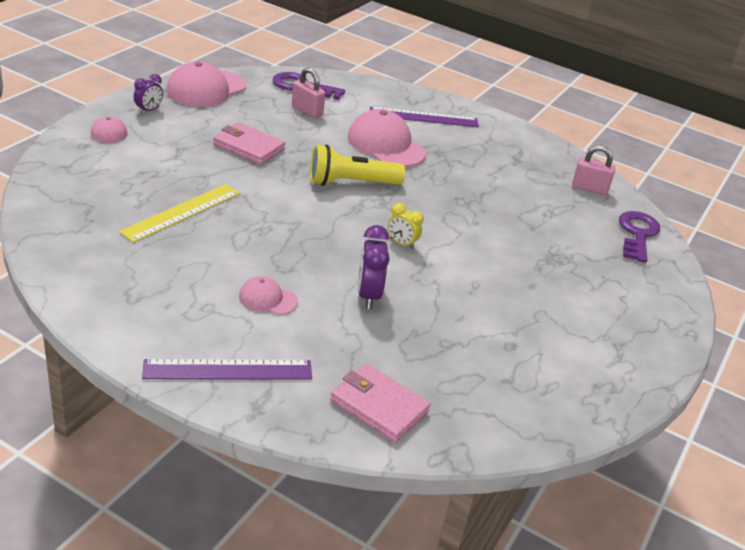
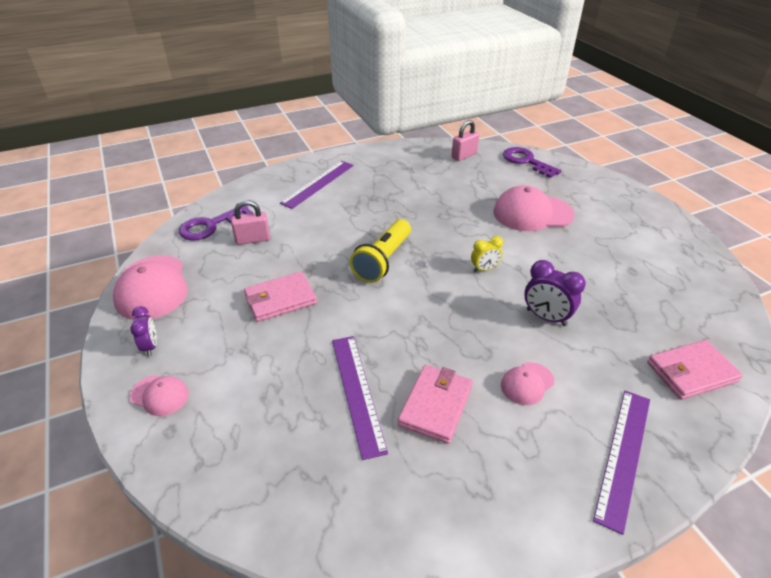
camera: 50 degrees left, 5 degrees up
(182, 212) = (357, 392): yellow ruler -> purple ruler
(200, 254) = (435, 405): none -> pink wallet
(386, 145) = (342, 219): pink cap -> pink cap (532, 213)

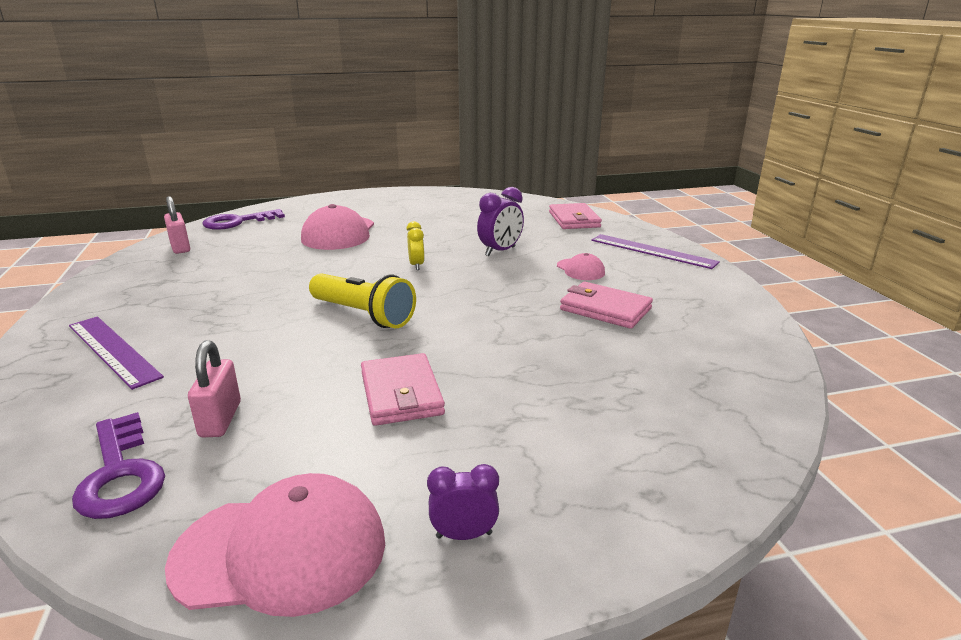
camera: 80 degrees left, 15 degrees down
(160, 395) = (583, 512): pink cap -> none
(357, 392) = (586, 347): purple ruler -> none

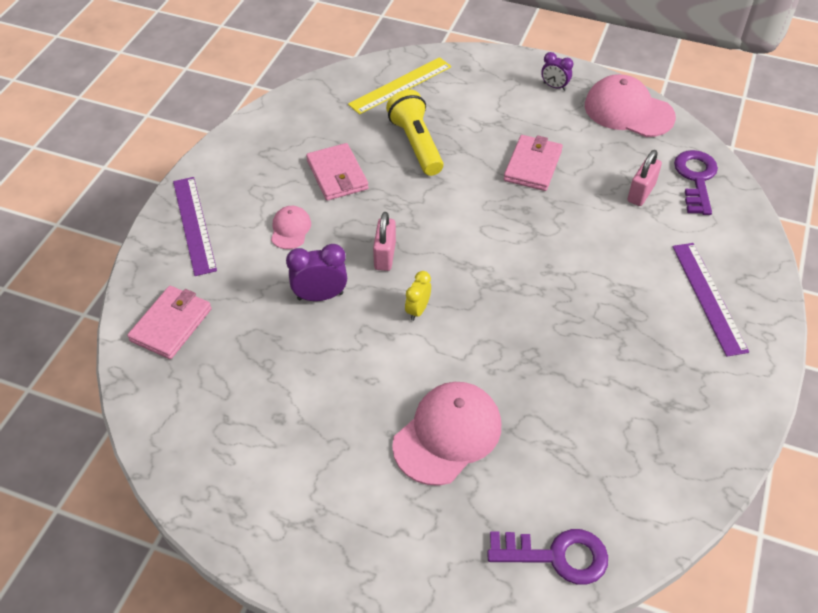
camera: 145 degrees left, 25 degrees up
(180, 247) = (644, 495): pink padlock -> pink padlock (385, 256)
(363, 315) = (511, 253): yellow flashlight -> yellow flashlight (416, 144)
(694, 417) = (400, 85): none -> yellow ruler

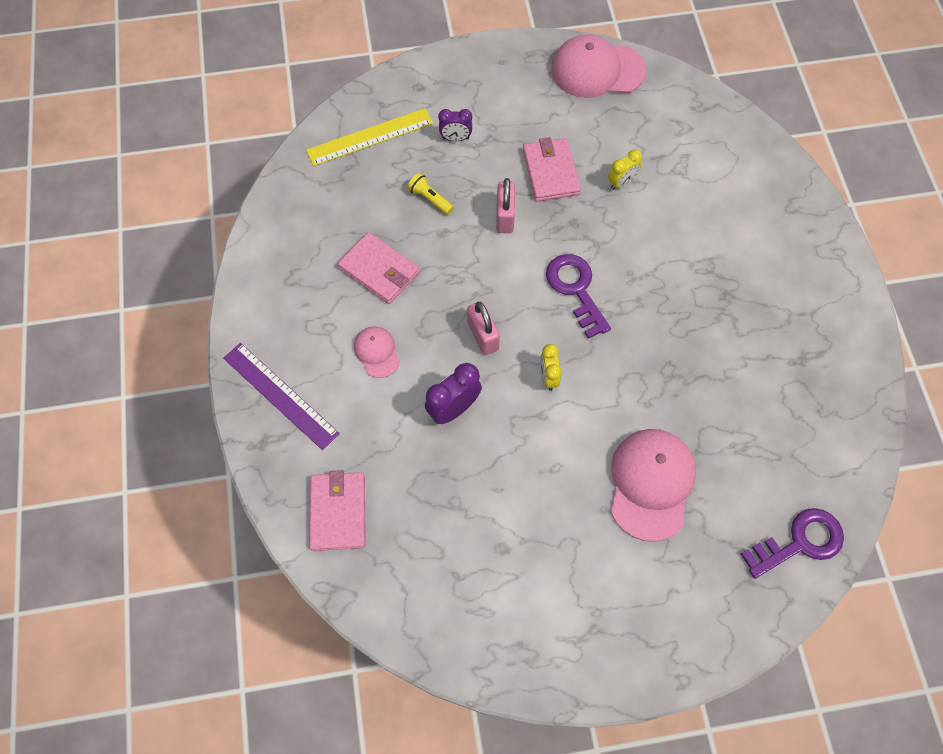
camera: 30 degrees left, 15 degrees up
(400, 85) = (370, 137): yellow ruler -> yellow ruler turned 45 degrees clockwise
(416, 144) = (430, 199): yellow flashlight -> yellow flashlight, size x0.50
(554, 86) = (515, 72): purple clock -> purple clock (455, 138)
(591, 197) = (621, 182): none -> yellow clock
(641, 193) = (660, 156): pink padlock -> pink padlock (505, 216)
(696, 178) = (696, 118): purple key -> purple key (576, 289)
(709, 297) = (774, 238): purple ruler -> none

